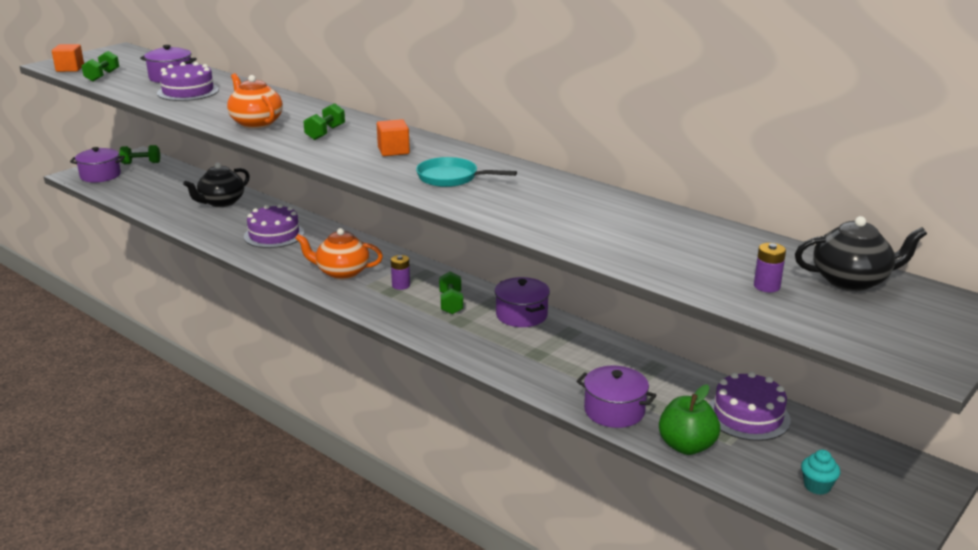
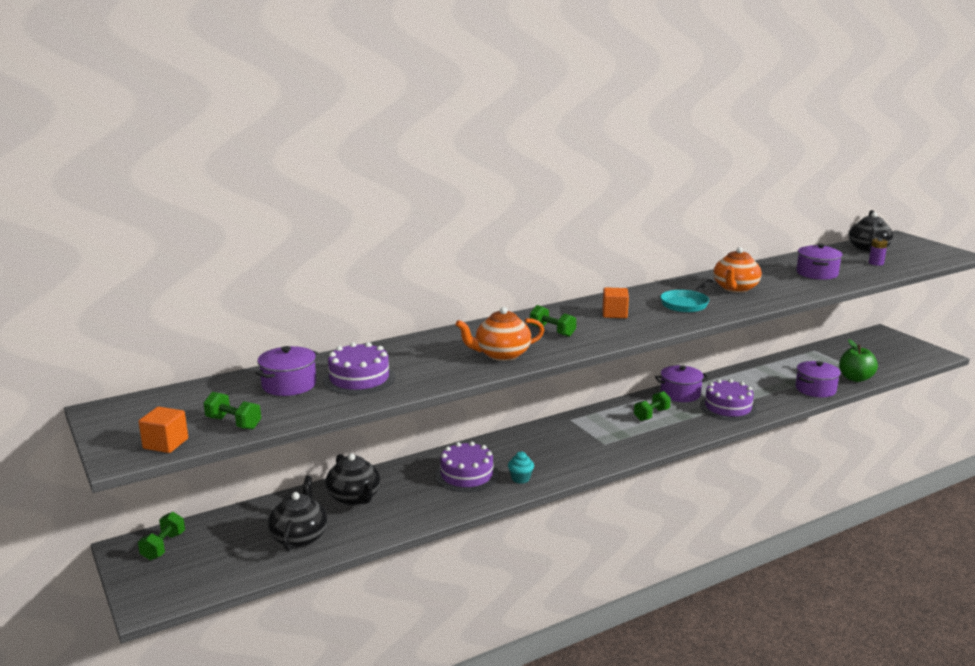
camera: 70 degrees left, 5 degrees down
(100, 175) = (175, 581): purple pot -> purple pot (817, 273)
(159, 197) = (299, 537): none -> black teapot
(342, 272) = (572, 451): orange teapot -> orange teapot (735, 288)
(401, 285) = (610, 429): purple battery -> none
(451, 303) = (651, 415): green dumbbell -> green dumbbell turned 60 degrees counterclockwise
(748, 416) = (823, 357): purple cake -> purple cake (728, 407)
(817, 486) = (893, 357): turquoise cupcake -> turquoise cupcake (520, 478)

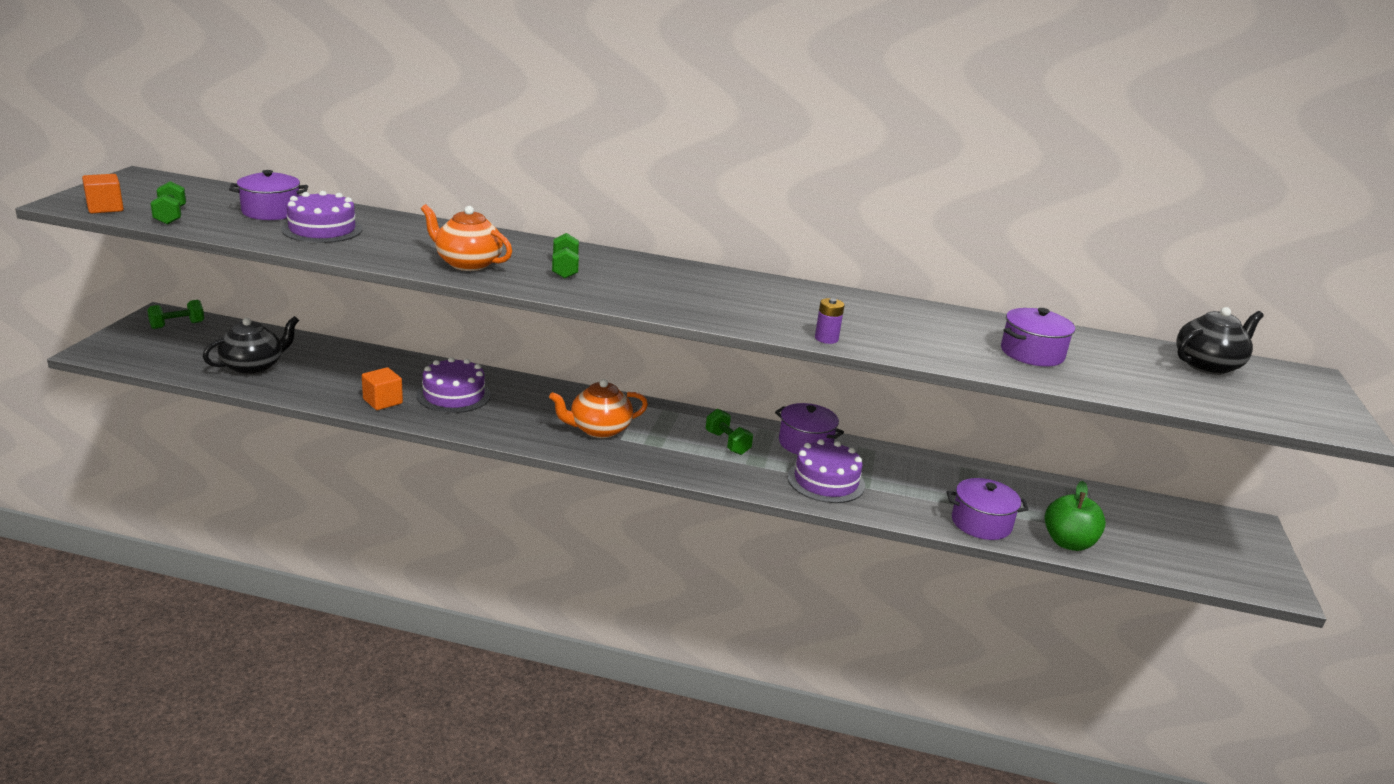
camera: 40 degrees right, 5 degrees up
(354, 498) = (344, 364): black teapot -> none
(520, 478) = (485, 422): turquoise cupcake -> none
(614, 314) = (667, 283): orange cube -> orange cube (382, 401)
(651, 415) = (727, 443): green dumbbell -> green dumbbell turned 60 degrees clockwise
(685, 304) = (767, 308): turquoise pan -> none
(735, 288) = (872, 321): orange teapot -> orange teapot (599, 429)
(876, 263) = (1161, 381): purple battery -> purple battery (826, 339)

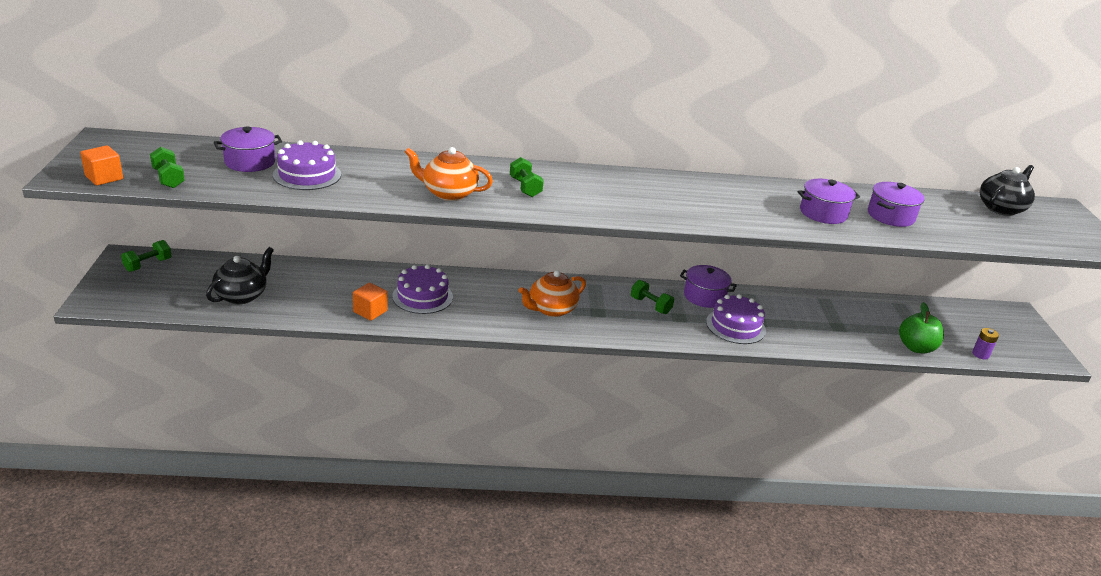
camera: 15 degrees left, 5 degrees up
(826, 339) = (752, 225): purple battery -> purple battery (980, 354)
(981, 523) = (854, 342): purple pot -> purple pot (823, 213)

